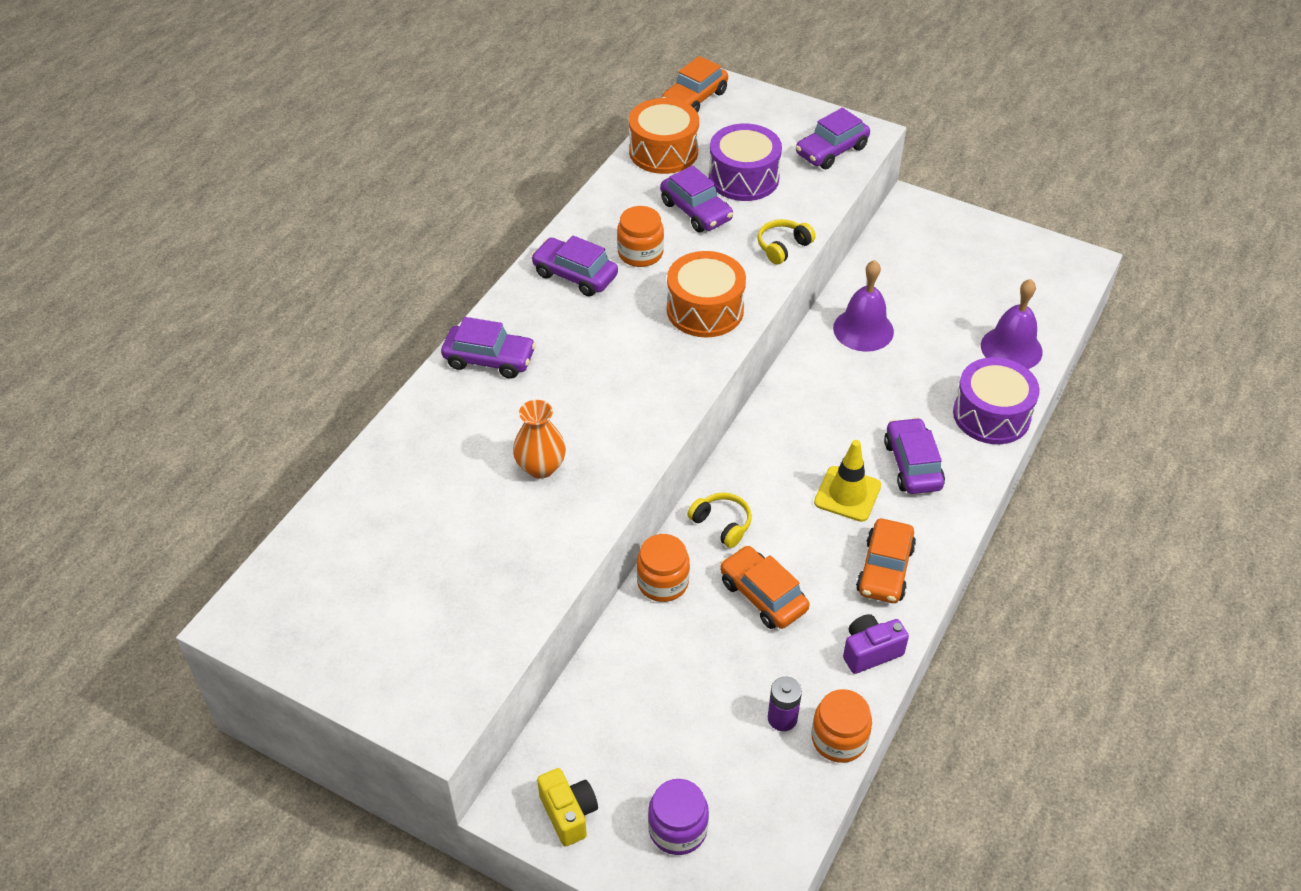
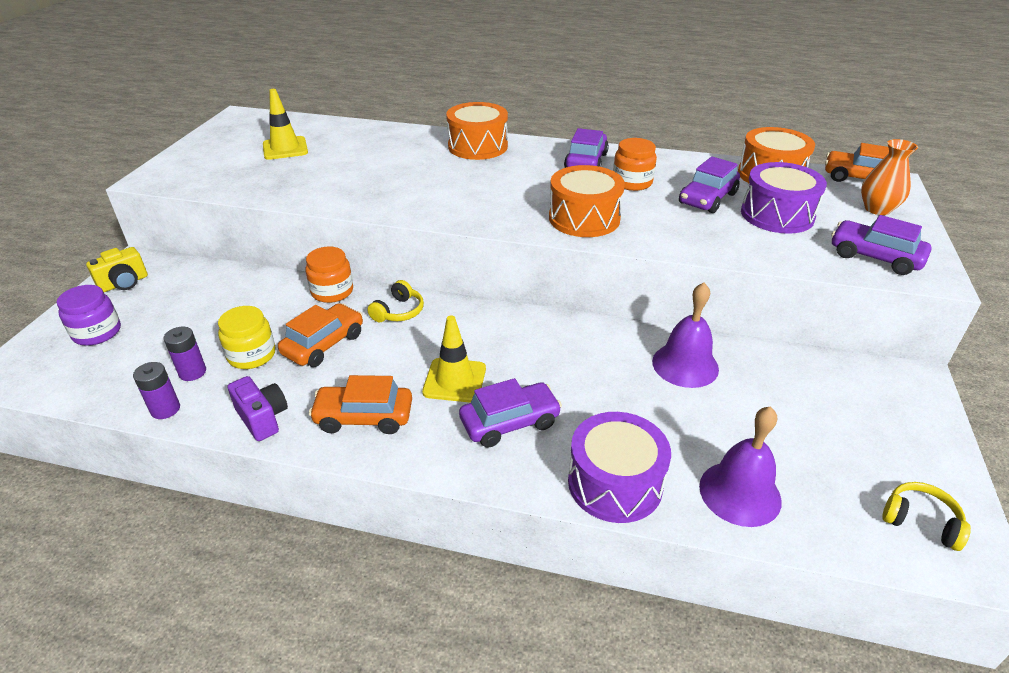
camera: 75 degrees right, 10 degrees down
(401, 562) = (285, 148): none -> yellow traffic cone
(489, 359) = (477, 146): purple car -> orange drum
(541, 467) = (378, 178): orange vase -> orange vase (877, 209)
(765, 662) = (252, 355): none -> yellow jar
(783, 247) = (699, 246): yellow headphones -> yellow headphones (920, 521)
(839, 739) = (165, 409): orange jar -> purple battery

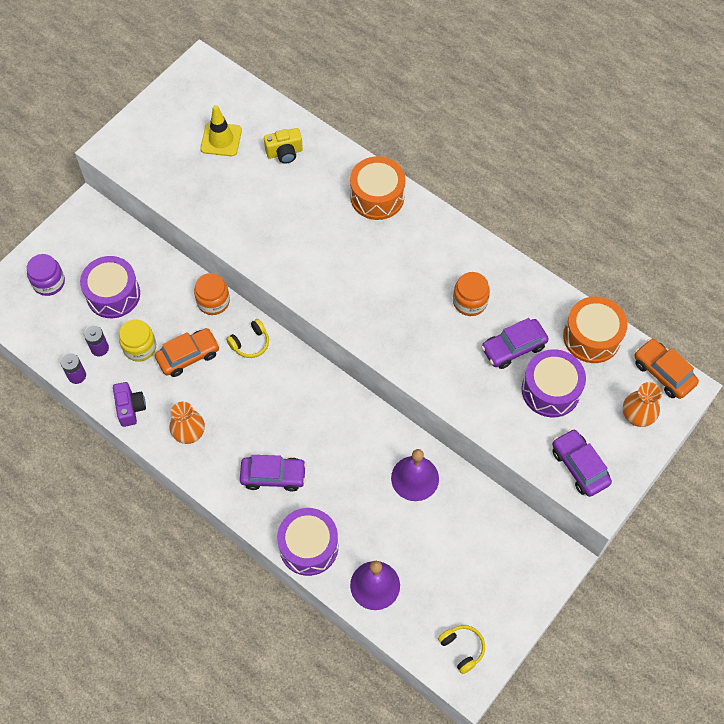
camera: 25 degrees right, 25 degrees up
(124, 283) = (74, 232): yellow camera -> yellow camera (284, 153)
(195, 319) = (113, 294): none -> purple drum
(364, 417) = (189, 433): orange car -> orange vase
(454, 380) = (257, 426): yellow traffic cone -> none
(584, 218) = (401, 334): orange drum -> none
(586, 162) = (452, 256): purple car -> none

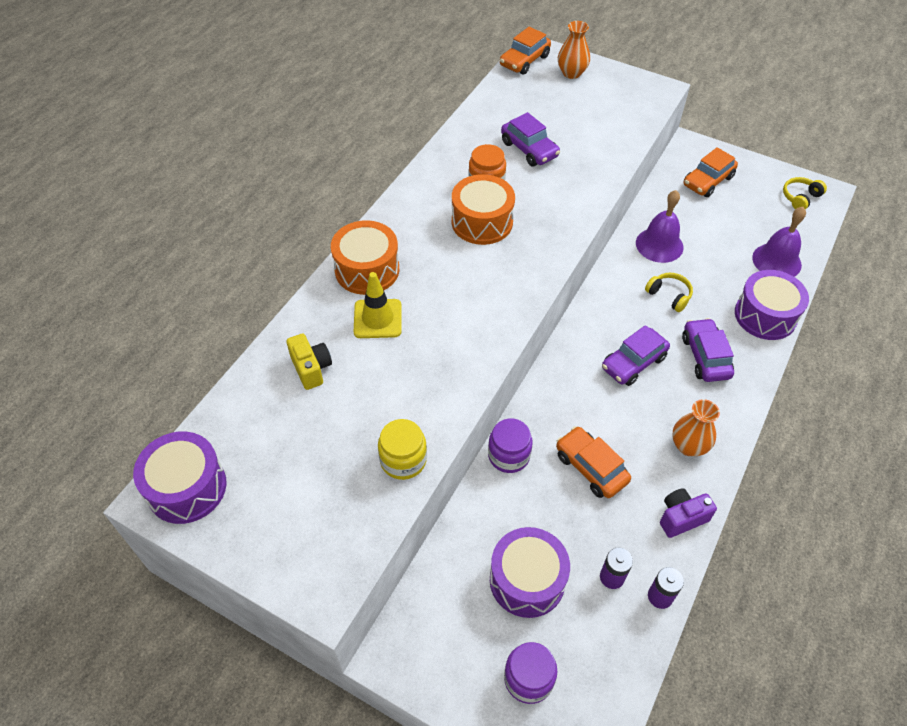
camera: 100 degrees left, 10 degrees down
(140, 347) = (595, 527): yellow jar -> yellow jar (403, 460)
(213, 301) = (509, 455): orange jar -> purple jar
(221, 139) = (294, 445): yellow traffic cone -> yellow traffic cone (377, 319)
(250, 343) = (555, 406): yellow headphones -> yellow headphones (669, 295)
(501, 557) = (707, 181): none -> orange car
(550, 390) = (565, 123): purple drum -> purple drum (187, 487)
(579, 466) = (633, 102): purple car -> purple car (633, 362)
(592, 337) = (502, 102): orange drum -> orange drum (482, 222)

